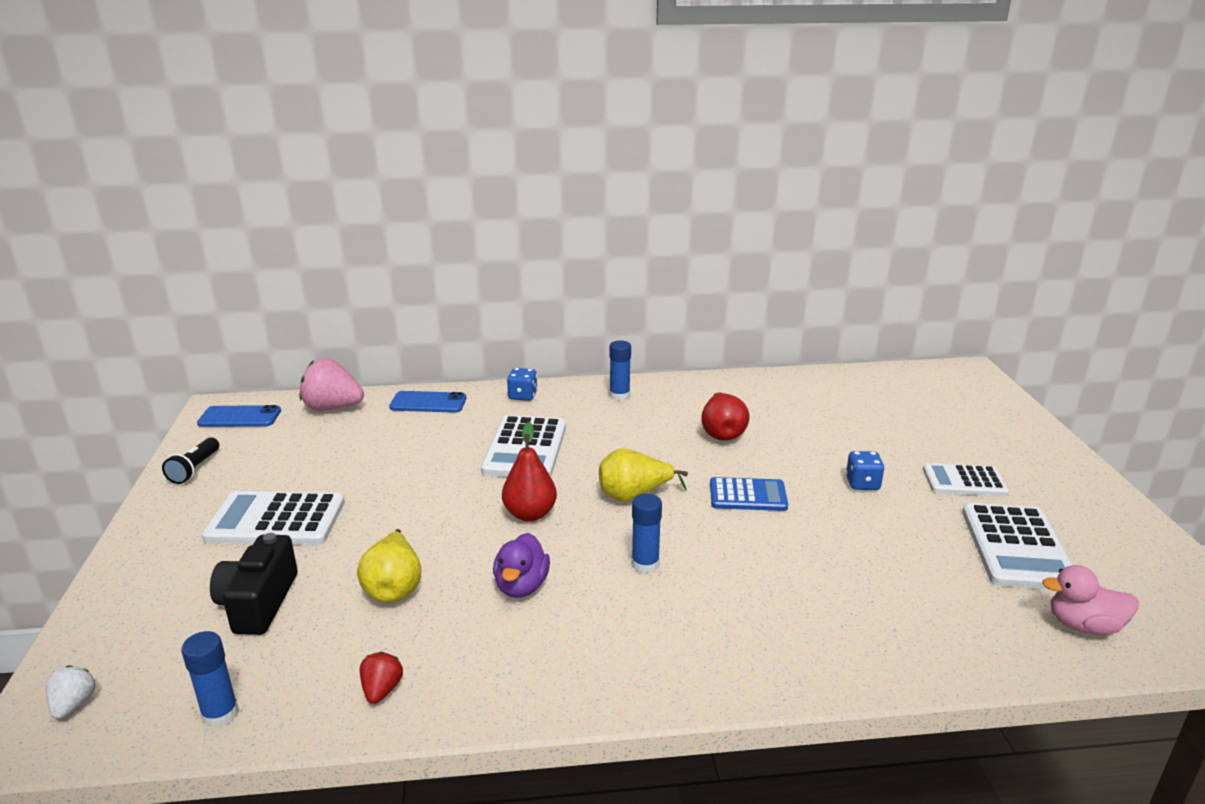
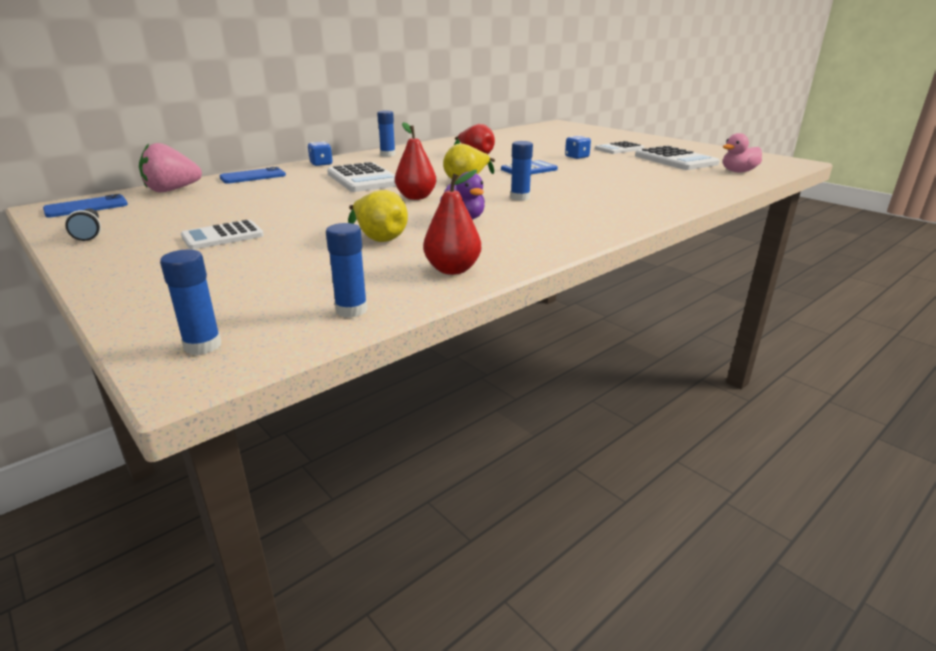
camera: 35 degrees left, 0 degrees up
(74, 705) = (203, 346): white strawberry -> blue glue stick
(259, 603) = (283, 266): black camera -> none
(276, 520) = (223, 236): white calculator -> white calculator, size x0.65
(382, 690) = (452, 270): red strawberry -> red pear

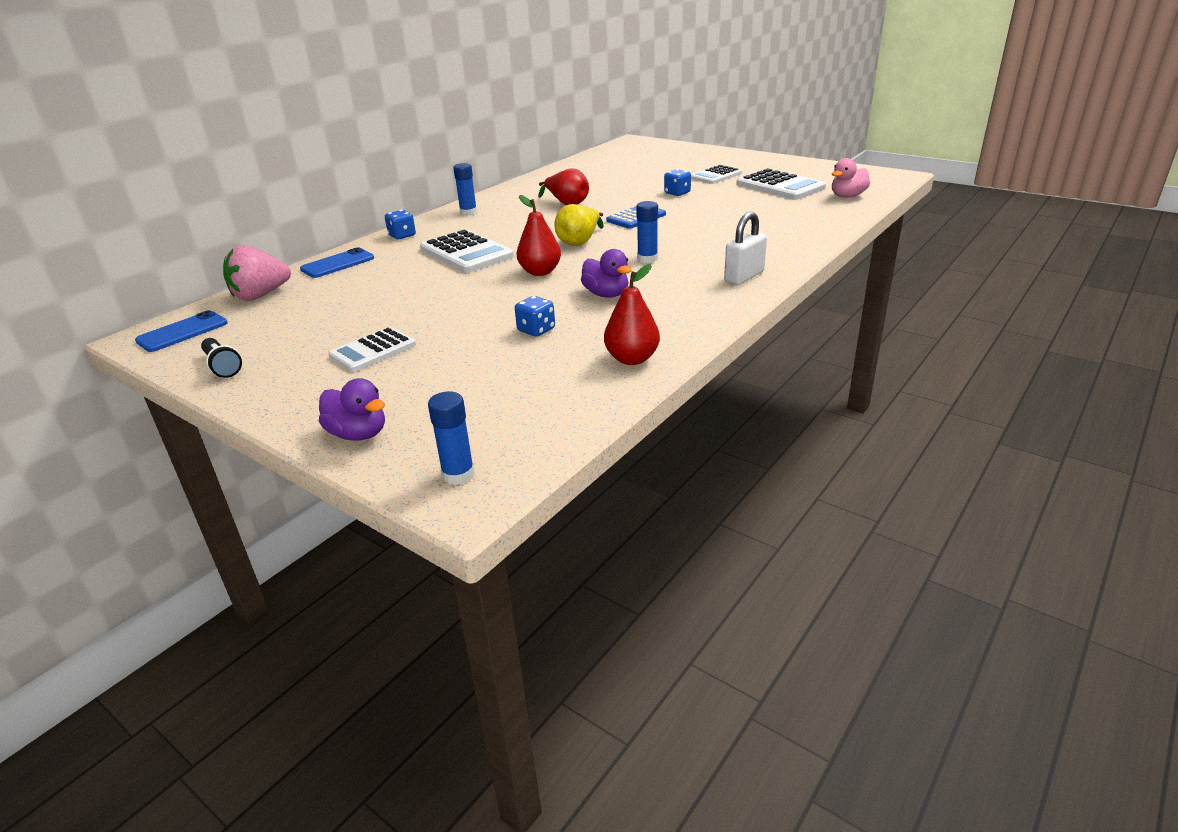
camera: 10 degrees left, 5 degrees up
(146, 298) = (358, 434): none -> purple duck
(351, 310) = (567, 417): blue glue stick -> none
(379, 237) = (536, 330): yellow pear -> blue dice
(605, 219) = (744, 277): none -> white padlock

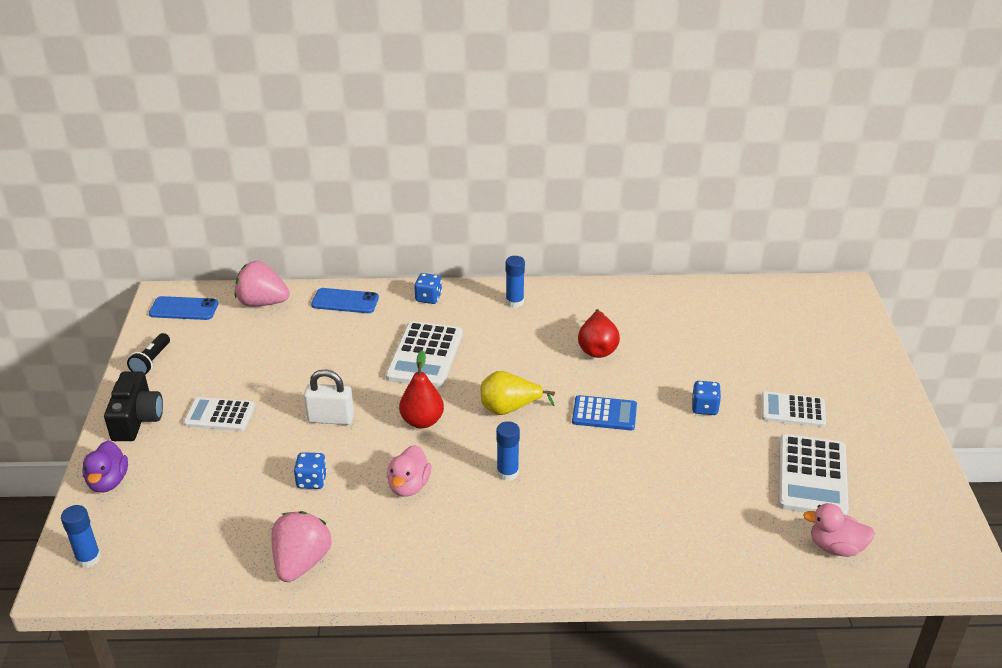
camera: 50 degrees right, 5 degrees up
(293, 395) = (137, 419): none -> black camera
(606, 294) = (409, 486): purple duck -> pink duck
(632, 359) = (301, 562): red pear -> pink strawberry
(744, 277) = (521, 558): white padlock -> white padlock (331, 419)

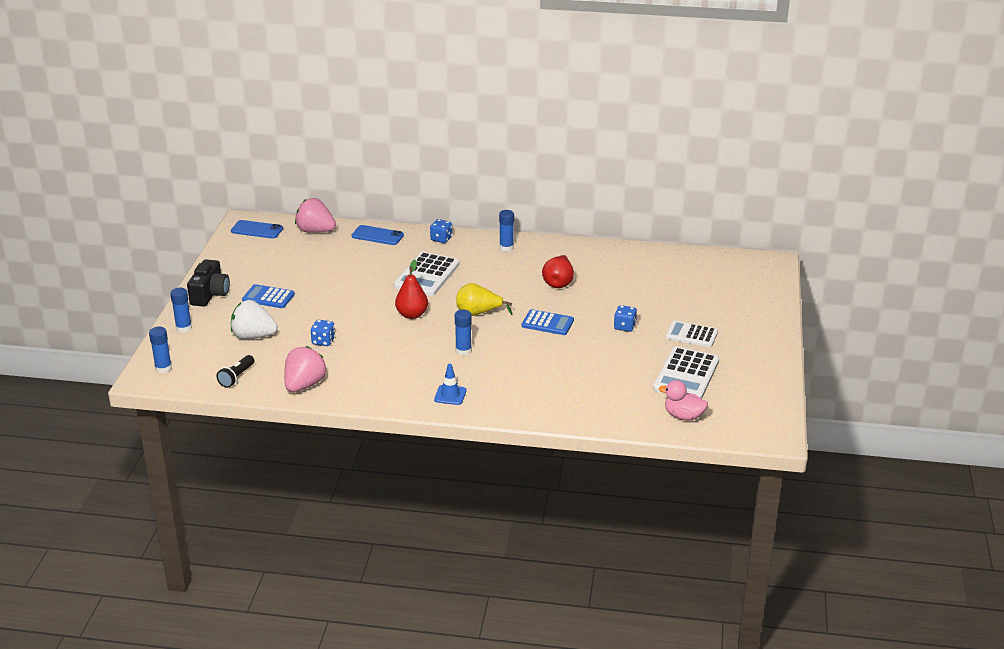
camera: 10 degrees right, 5 degrees down
(108, 482) = (183, 328): purple duck -> blue glue stick
(151, 361) = (227, 260): black flashlight -> black flashlight (236, 377)
(211, 484) = (253, 336): none -> white strawberry
(219, 415) = (268, 297): white calculator -> blue calculator
(331, 419) = (346, 307): white padlock -> none
(409, 486) = (390, 351): pink duck -> none
(511, 553) = (450, 395): none -> blue traffic cone

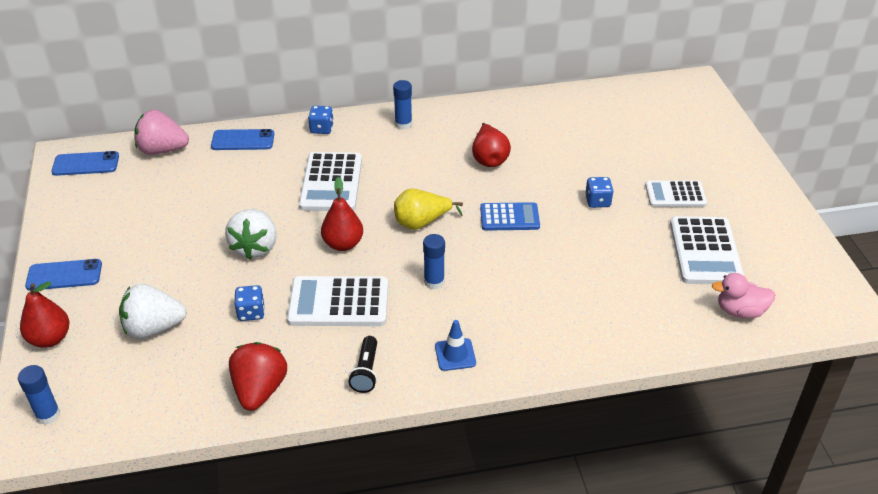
camera: 20 degrees left, 10 degrees up
(183, 328) = (50, 339): blue glue stick -> red pear
(210, 294) = (64, 275): black camera -> blue phone
(236, 377) = (160, 402): black flashlight -> black flashlight (366, 372)
(268, 297) = (146, 261): blue calculator -> none
(304, 385) = (259, 390): pink strawberry -> red strawberry
(348, 304) = (255, 247): none -> white strawberry
(387, 348) = (338, 303): none -> white calculator

